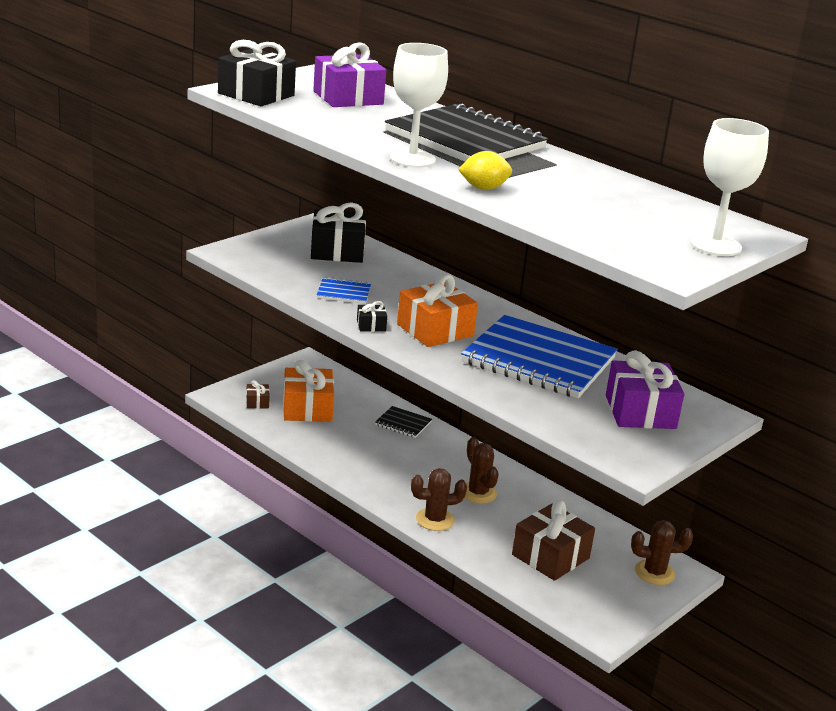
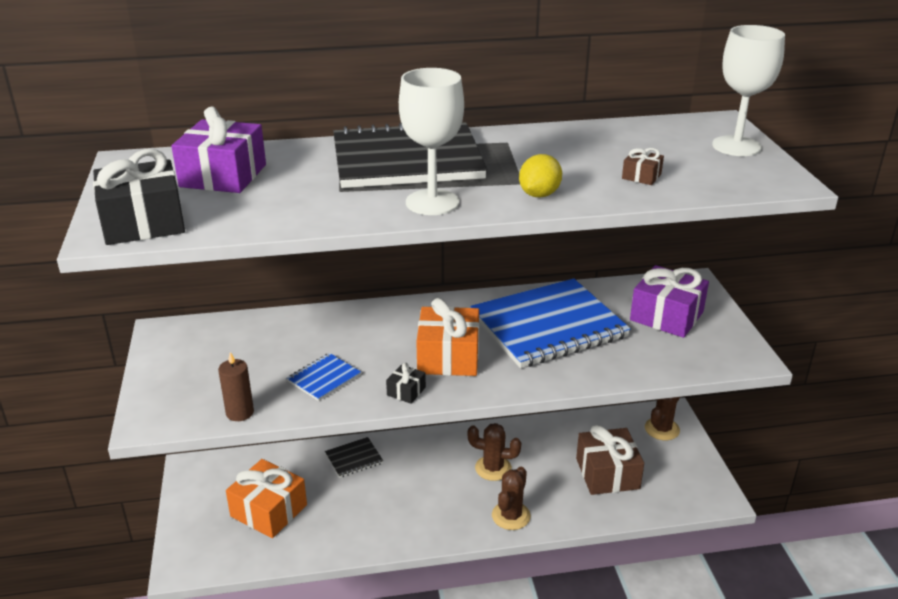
camera: 50 degrees left, 5 degrees up
(257, 402) = (222, 543): brown gift -> brown gift (641, 176)
(270, 276) = (240, 413): none -> brown candle
(337, 251) = (235, 344): black gift -> none

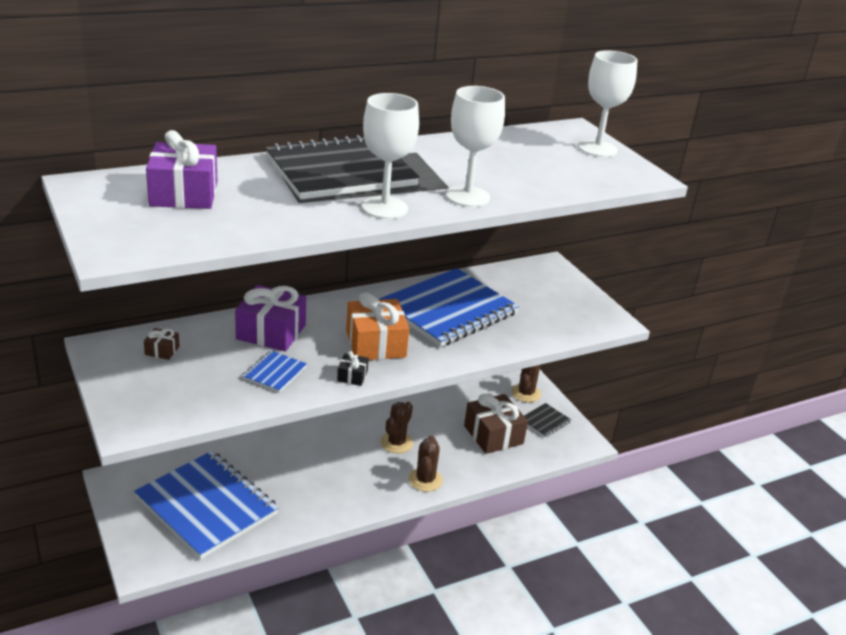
camera: 20 degrees left, 0 degrees up
(143, 223) = (139, 241): black gift -> none
(240, 413) = (212, 410): brown candle -> none
(269, 510) = (206, 506): orange gift -> blue notebook
(354, 459) = (269, 450): black notebook -> black notebook (545, 421)
(493, 468) = (396, 443): brown cactus -> brown cactus turned 60 degrees counterclockwise
(539, 194) = (467, 196): yellow lemon -> white goblet
(641, 176) = (538, 177): brown gift -> brown gift (162, 350)
(666, 316) = (540, 294): purple gift -> purple gift (271, 332)

